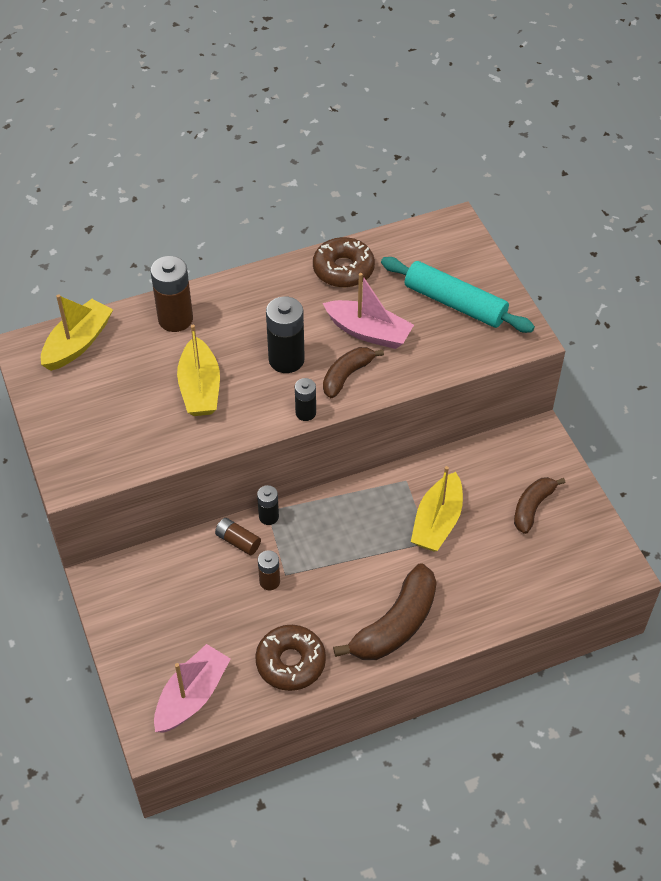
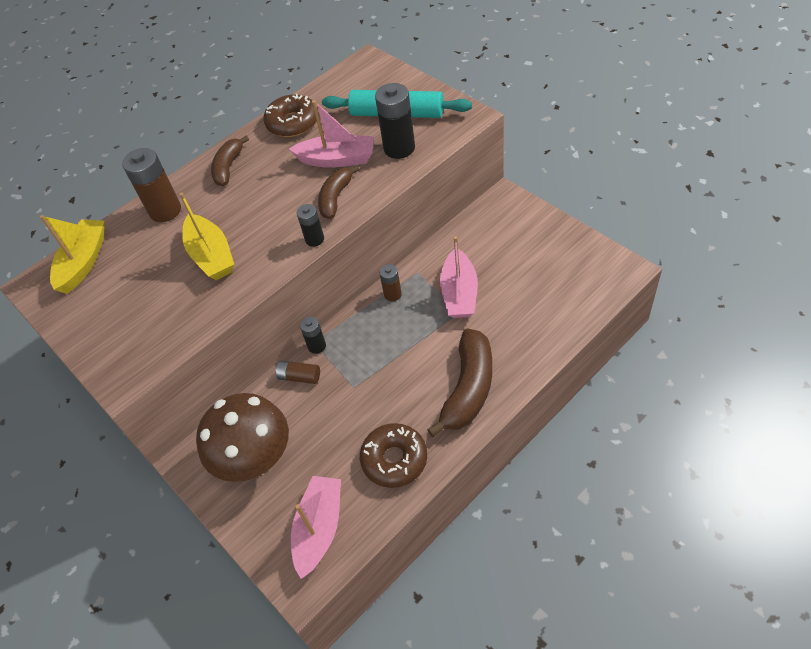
camera: 15 degrees left, 0 degrees up
(162, 605) = (256, 460): none -> brown mushroom
(269, 581) = (343, 398): brown battery -> brown battery (392, 294)
(286, 360) = (277, 205): black battery -> black battery (399, 148)
(437, 522) = (459, 293): yellow boat -> pink boat
(532, 507) = (529, 252): brown banana -> brown banana (228, 167)

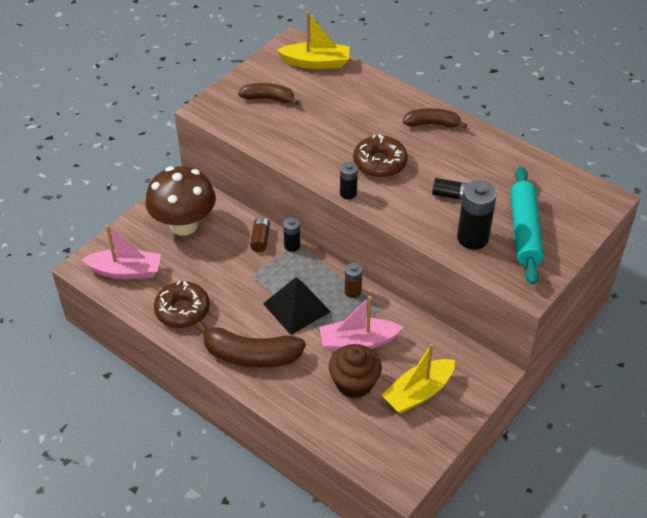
camera: 75 degrees right, 5 degrees down
(165, 211) = (375, 95): brown battery -> none
(211, 256) = (326, 133): yellow boat -> yellow boat (418, 393)
(293, 123) = (498, 157): brown donut -> brown donut (380, 163)
(336, 198) = (400, 200): brown banana -> brown banana (268, 98)
(337, 159) = (451, 195): pink boat -> black battery
(407, 344) = (296, 307): none -> black pyramid
(511, 298) = (354, 383): none -> brown cupcake

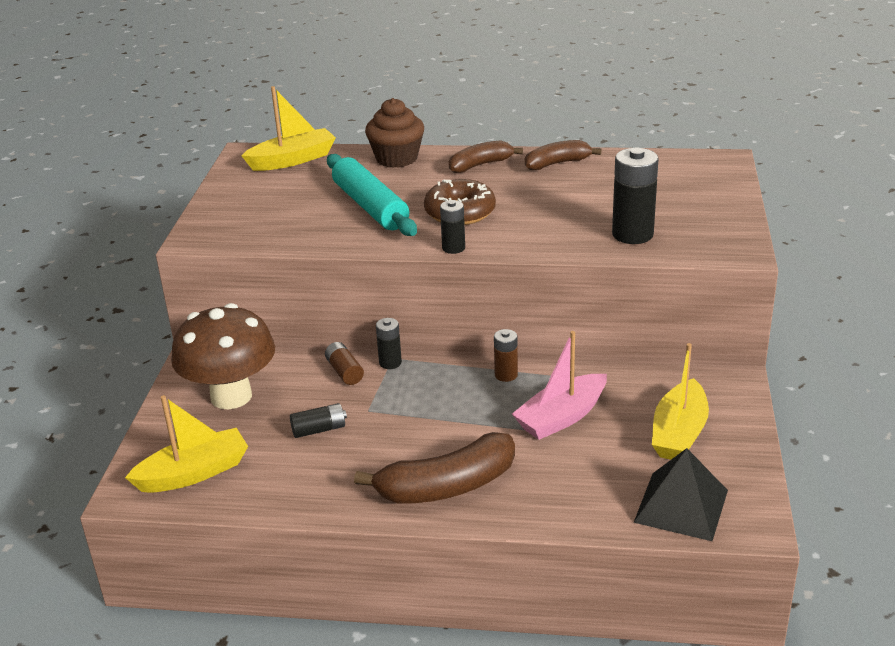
camera: 30 degrees left, 15 degrees down
(126, 271) = (194, 473): pink boat -> yellow boat
(182, 310) = (312, 480): brown donut -> none
(268, 98) = (267, 204): brown banana -> brown banana (557, 163)
(296, 307) = (455, 416): black pyramid -> black pyramid (681, 506)
(354, 383) = (599, 457): brown cupcake -> brown cupcake (396, 158)
(451, 195) = (568, 210): black battery -> black battery (319, 429)
(524, 231) = (677, 210): turquoise rolling pin -> turquoise rolling pin (370, 206)

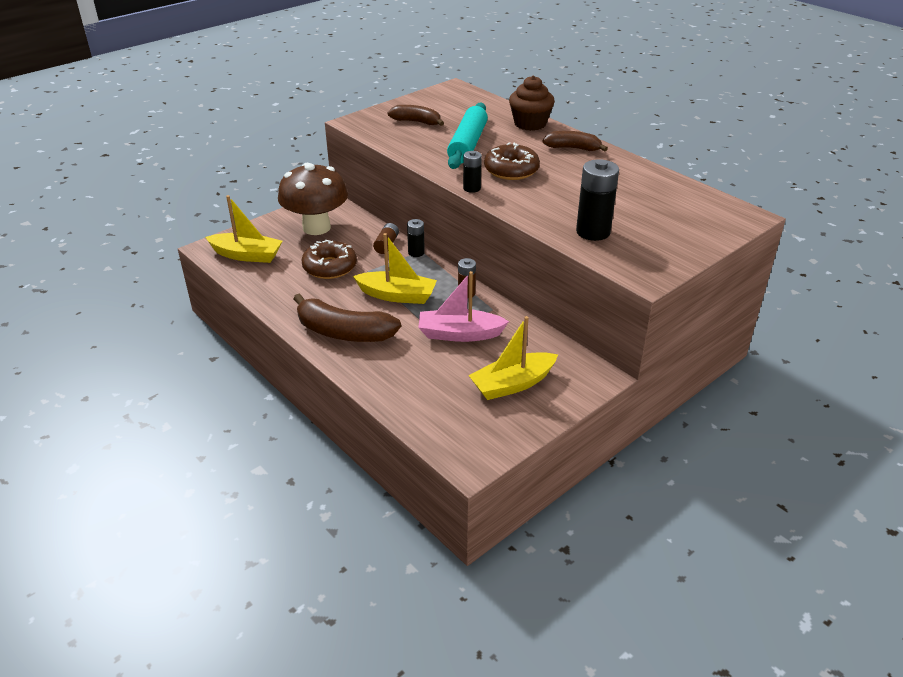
camera: 40 degrees right, 5 degrees up
(293, 160) = (471, 101): yellow boat -> yellow boat (397, 295)
(319, 429) = (330, 267): black battery -> brown donut
(557, 163) = (624, 168): brown banana -> brown banana (417, 122)
(681, 506) = (446, 423): black pyramid -> none

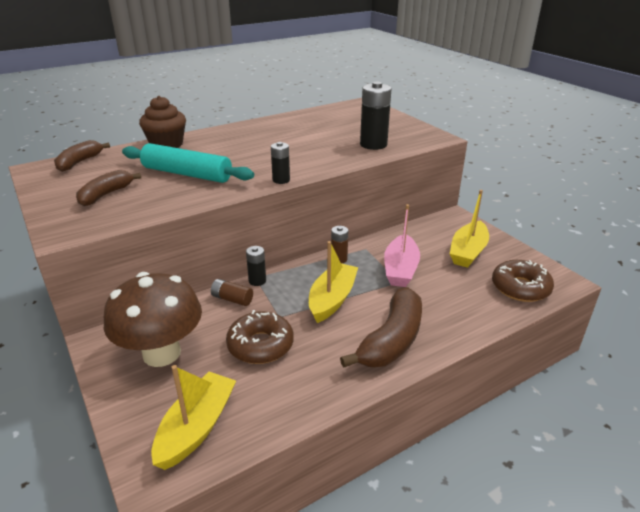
camera: 80 degrees left, 5 degrees down
(511, 170) = (255, 161): brown donut -> brown donut (520, 288)
(512, 384) = (468, 252): yellow boat -> yellow boat turned 45 degrees clockwise
(573, 148) = (230, 135): brown banana -> brown banana (80, 162)

